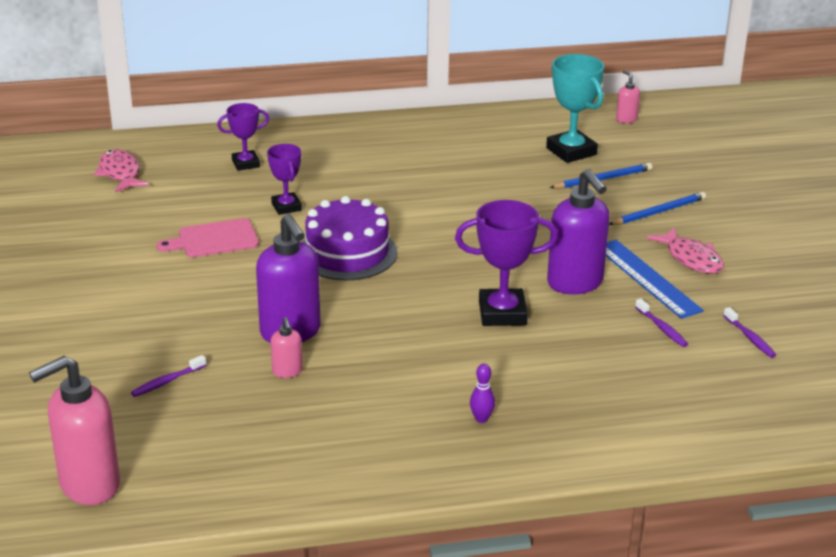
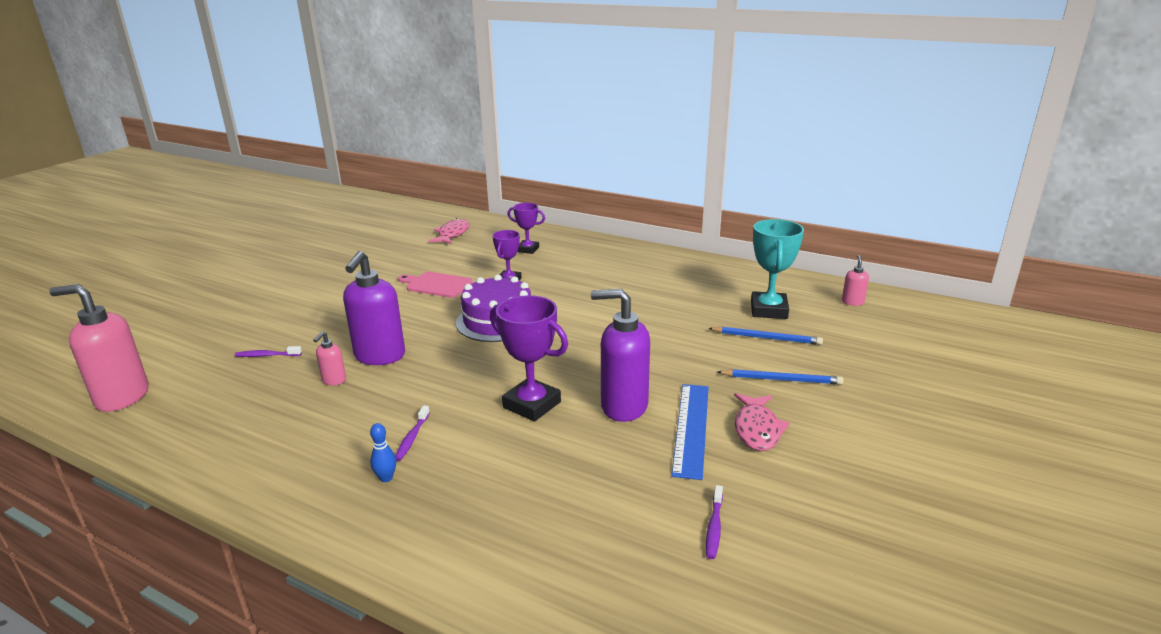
camera: 40 degrees right, 5 degrees down
(481, 419) = (386, 478): purple bowling pin -> blue bowling pin
(575, 283) = (623, 406): purple soap dispenser -> purple soap dispenser turned 90 degrees clockwise
(662, 328) = (641, 477): purple toothbrush -> purple toothbrush (412, 438)

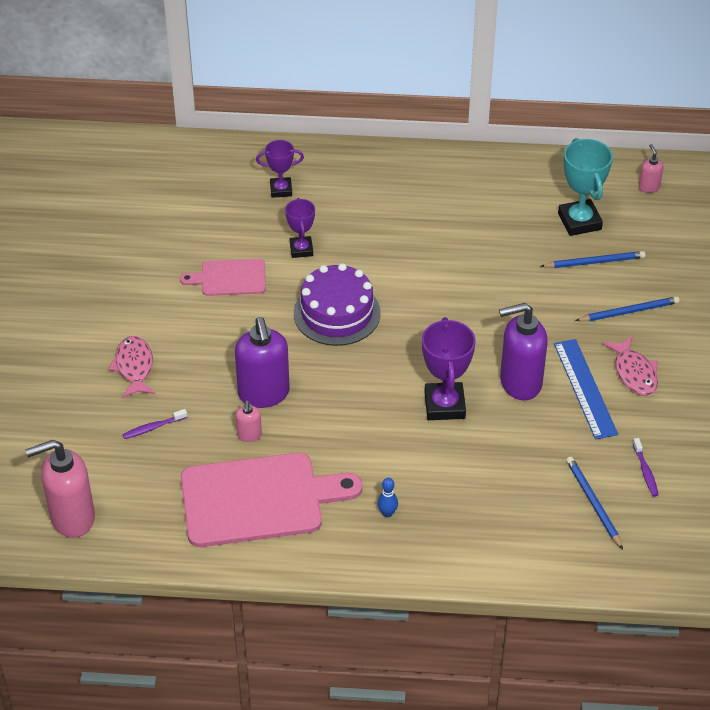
camera: 25 degrees left, 20 degrees up
(282, 429) = (258, 500): none -> pink cutting board
(412, 438) = (374, 471): purple toothbrush -> none
(452, 234) = (170, 184): pink fish -> pink fish (134, 367)
(532, 404) = (444, 405): purple trophy -> purple trophy turned 75 degrees clockwise
(624, 541) = (593, 503): none -> blue pencil

